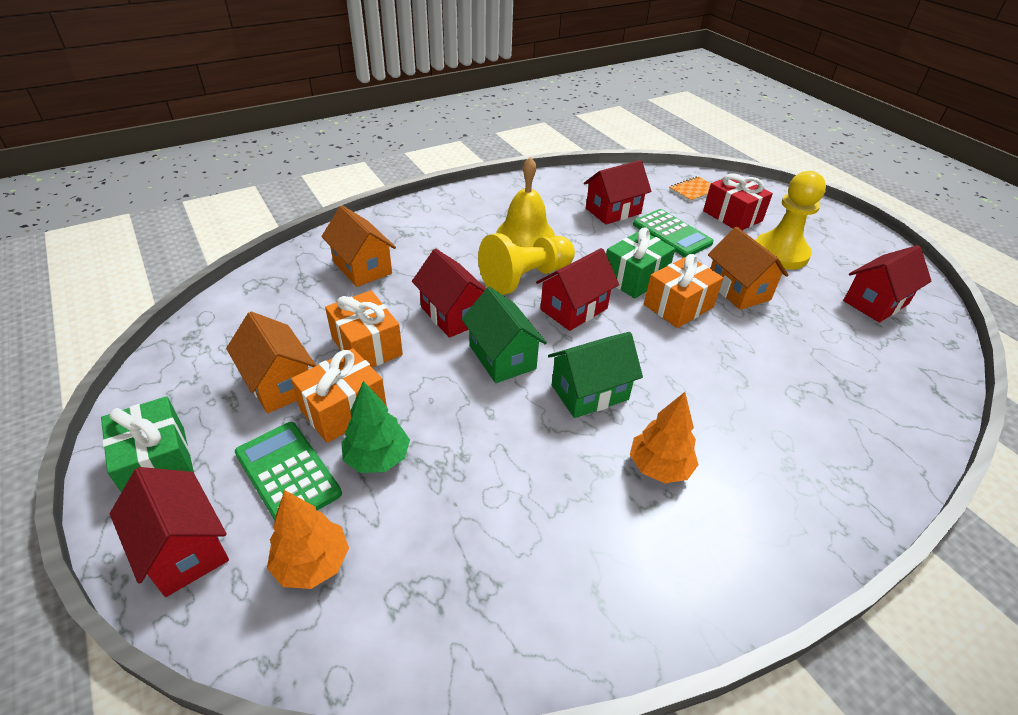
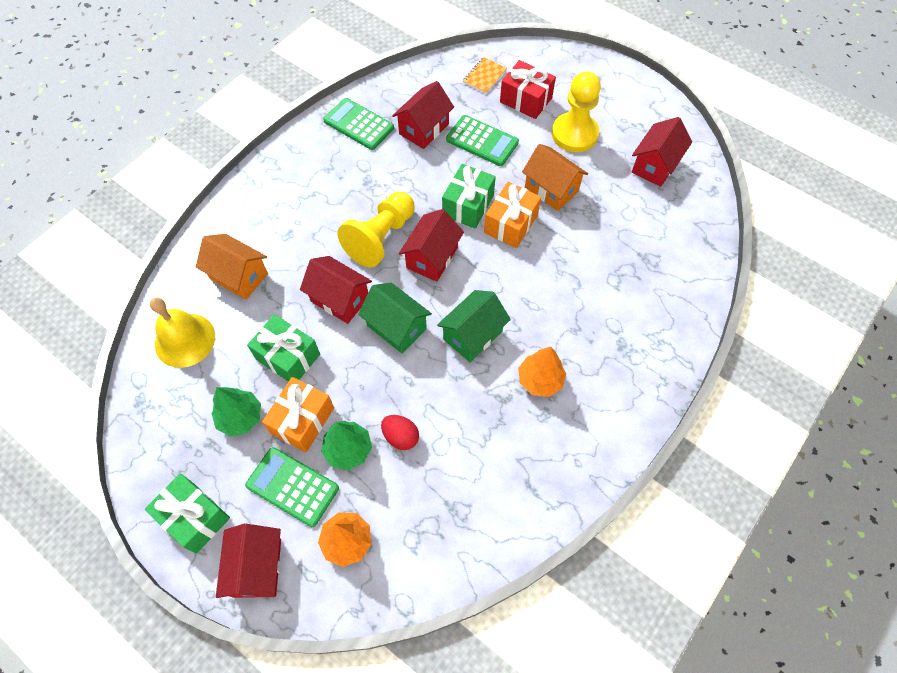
camera: 20 degrees left, 20 degrees up
(183, 549) = (257, 567): red house -> red house turned 60 degrees clockwise
(279, 384) = (240, 417): orange house -> green tree
(367, 346) = (288, 357): orange gift -> green gift
(449, 467) = (401, 437): none -> red egg
(525, 234) = (359, 185): yellow bell -> yellow bell (185, 340)
(548, 193) = (358, 124): none -> green calculator

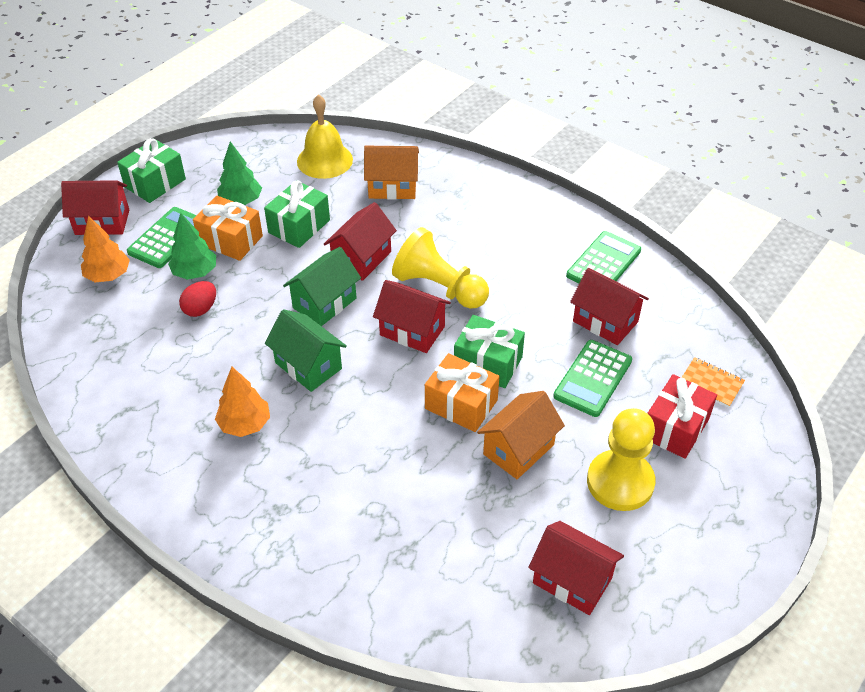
camera: 90 degrees right, 15 degrees down
(239, 276) = (392, 187): orange house -> orange house turned 60 degrees clockwise

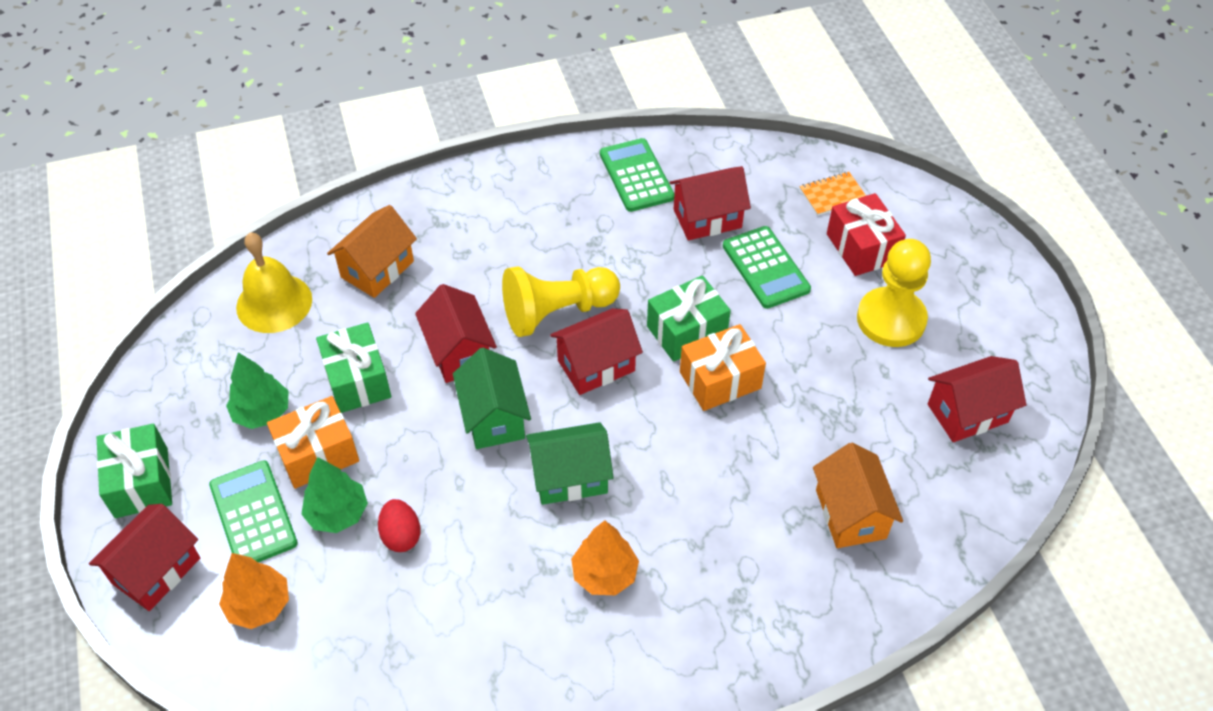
camera: 55 degrees left, 5 degrees up
(518, 449) = (805, 368): orange house -> orange house (850, 514)

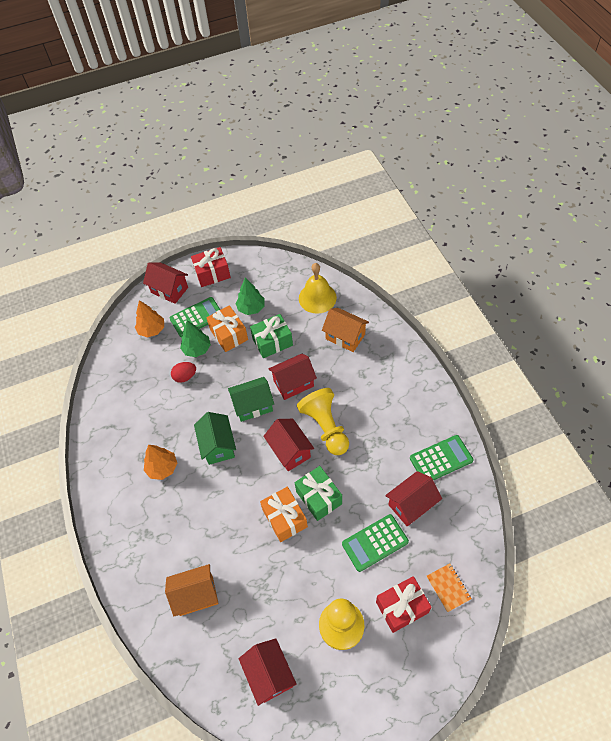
camera: 90 degrees right, 5 degrees up
(141, 482) = (212, 273): green gift -> red gift
(707, 218) = (411, 504): red house -> red house turned 75 degrees clockwise

